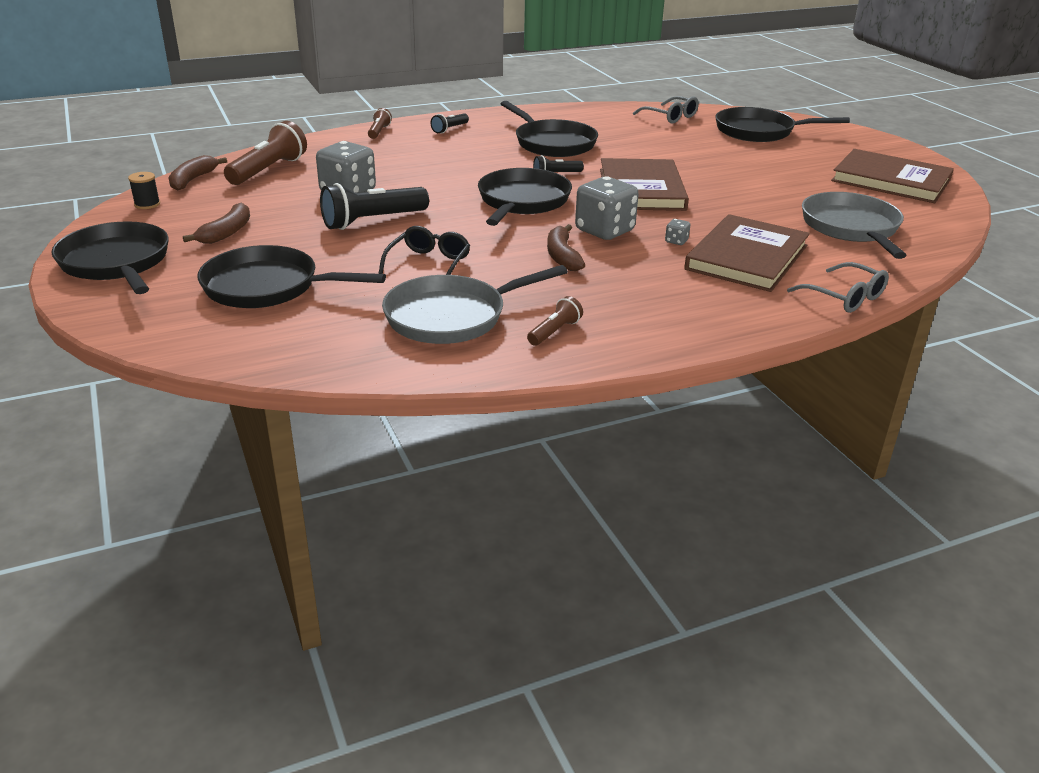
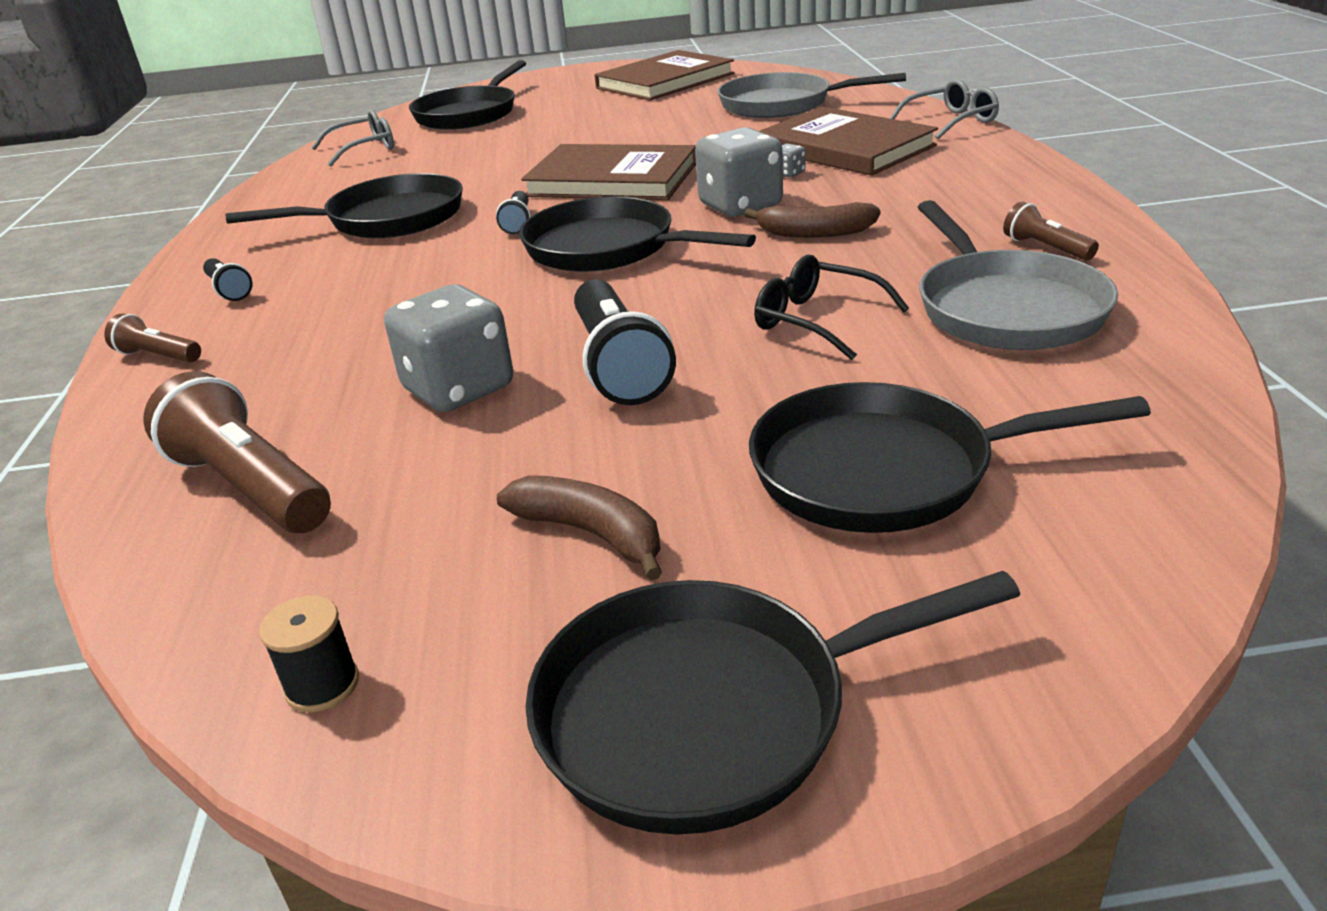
camera: 70 degrees left, 0 degrees up
(193, 180) = (206, 607): brown banana -> none
(268, 287) = (884, 471): black pan -> black pan turned 60 degrees clockwise

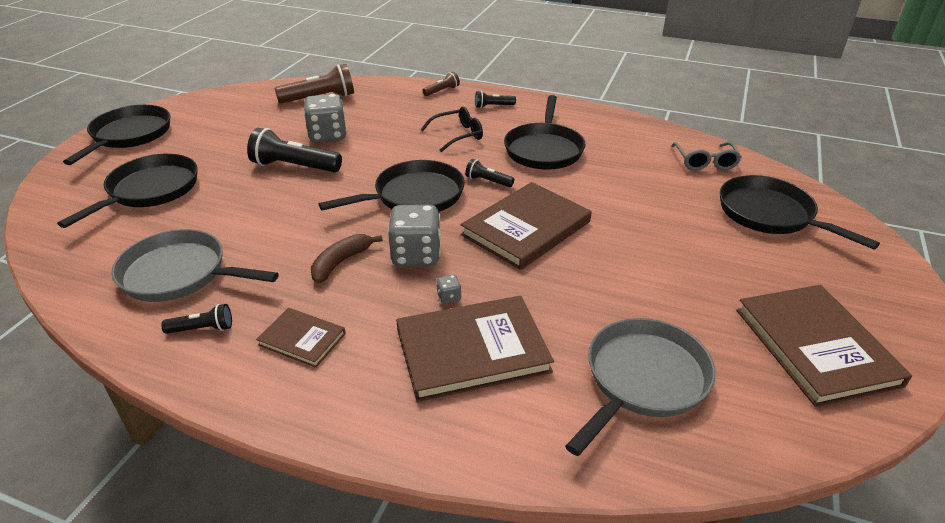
camera: 115 degrees right, 5 degrees up
(322, 685) = (218, 99): black spool -> none
(591, 533) = (211, 138): brown banana -> none
(817, 321) = (254, 220): black glasses -> black glasses (458, 135)
(951, 121) = (468, 456): grey glasses -> none
(959, 202) = (302, 339): none -> brown book
(1045, 248) = (203, 329): brown flashlight -> black flashlight

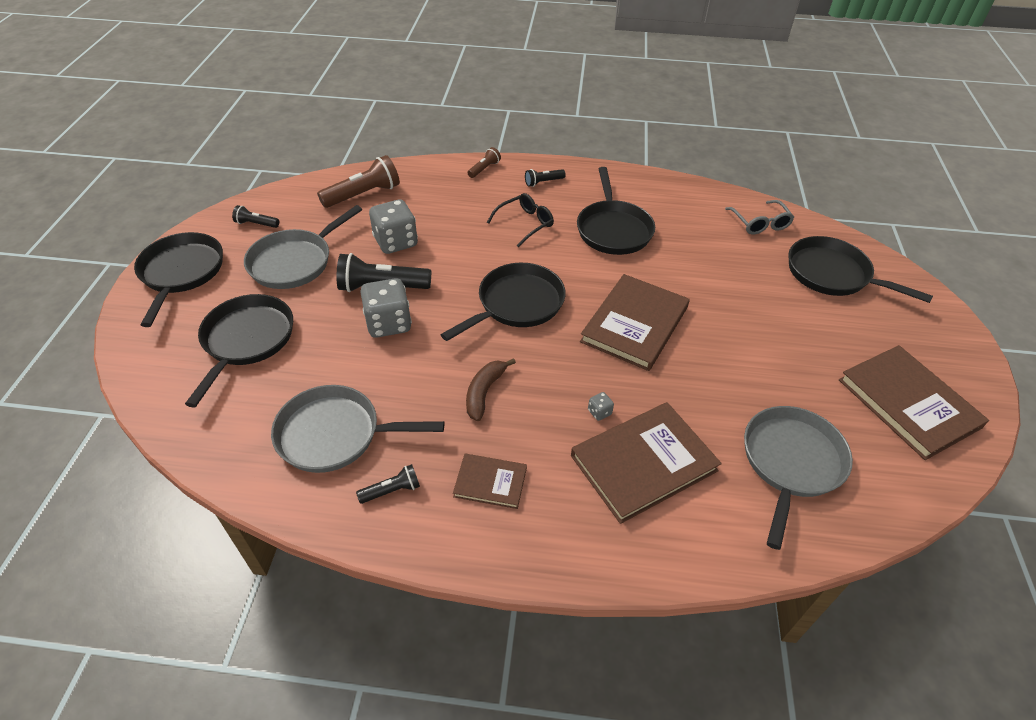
camera: 15 degrees left, 10 degrees up
(229, 139) = (295, 262): none -> grey pan
(416, 255) = (550, 372): grey dice -> grey dice (388, 323)
(487, 181) = (577, 276): black flashlight -> black flashlight (256, 224)

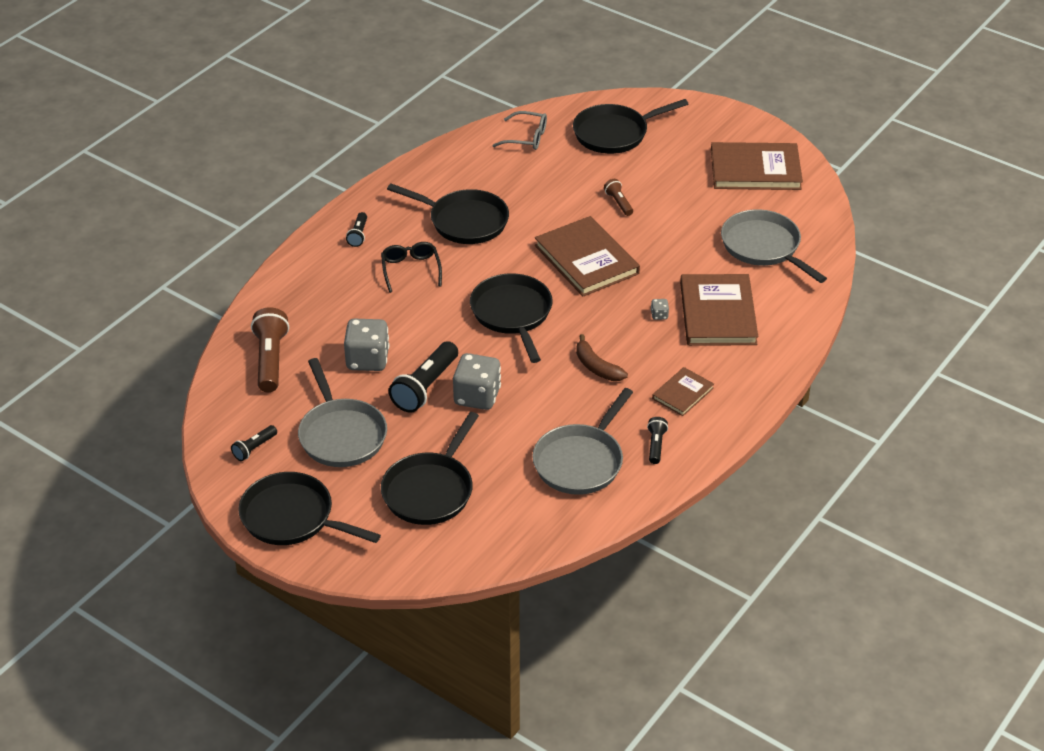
camera: 60 degrees left, 5 degrees down
(247, 340) = (430, 490): black pan -> black pan turned 105 degrees counterclockwise
(484, 169) = (301, 264): brown flashlight -> brown flashlight (618, 203)

